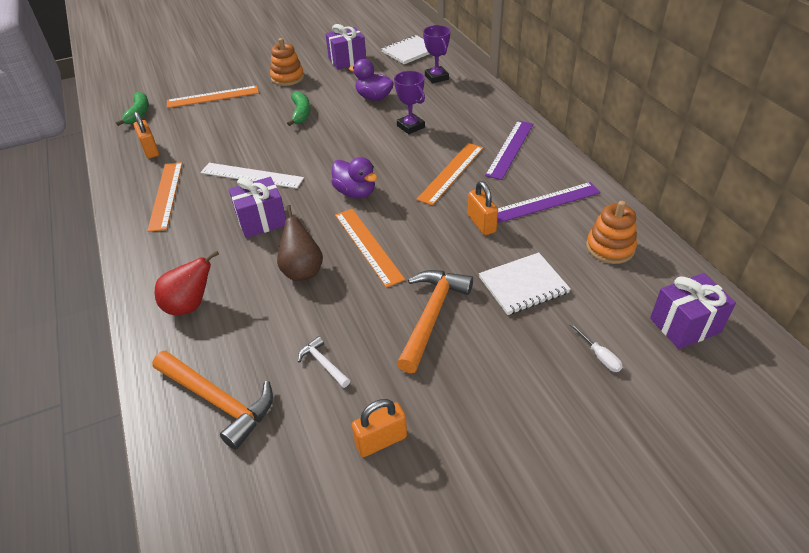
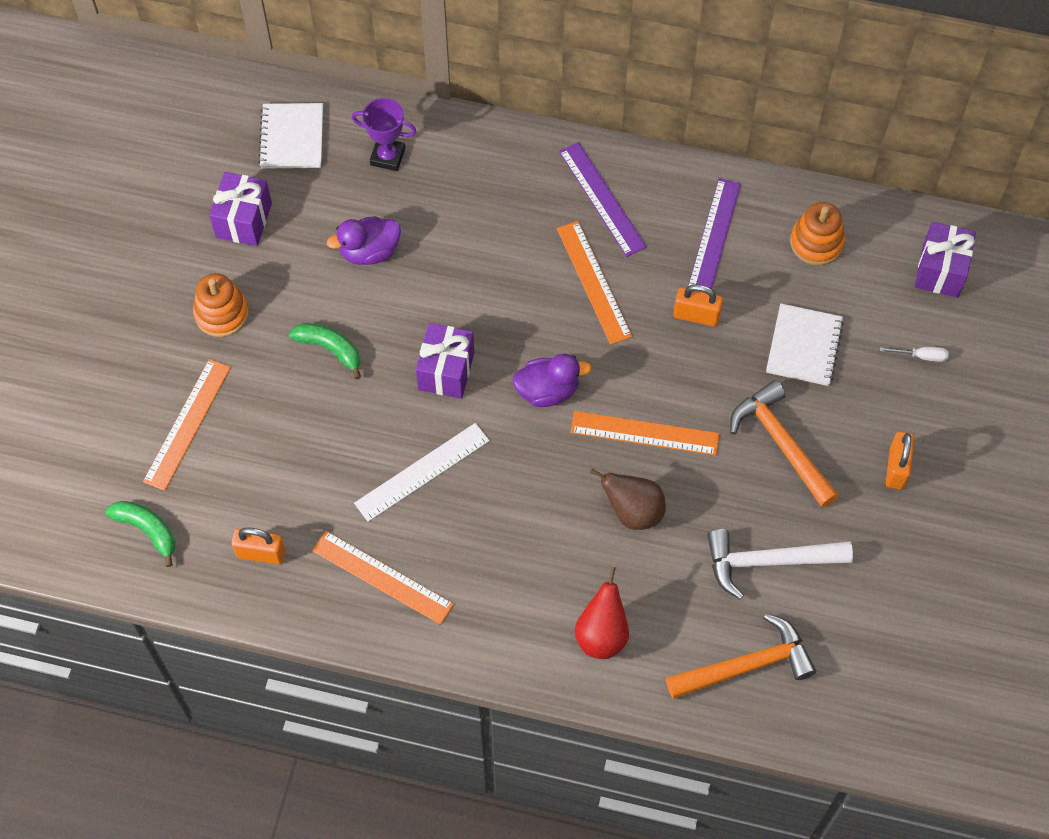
camera: 55 degrees left, 20 degrees up
(262, 221) = (519, 505): purple gift -> purple gift (446, 371)
(323, 363) = (768, 561): white hammer -> white hammer, size x2.06
(381, 441) = (880, 567): orange padlock -> orange padlock (896, 468)
(410, 126) = (471, 258): purple trophy -> none

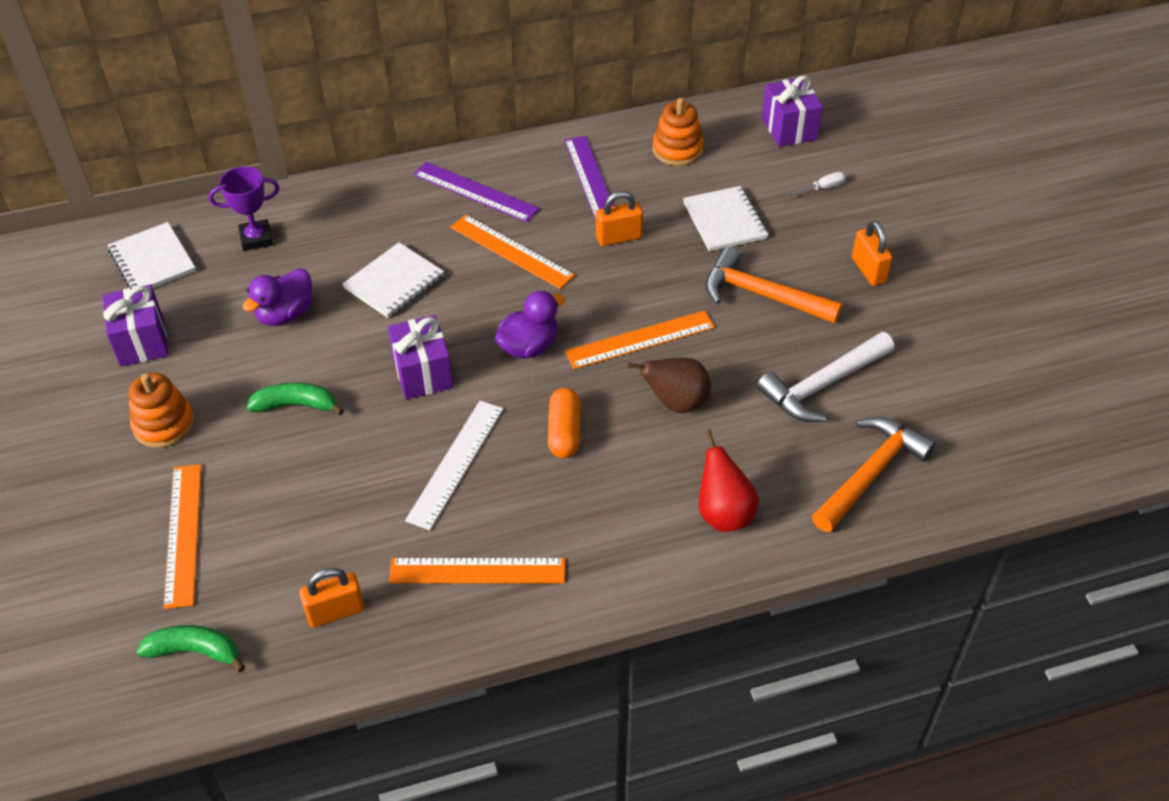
camera: 30 degrees left, 15 degrees down
(475, 264) = (394, 282): none -> white notebook
(524, 490) = (564, 432): none -> orange capsule

